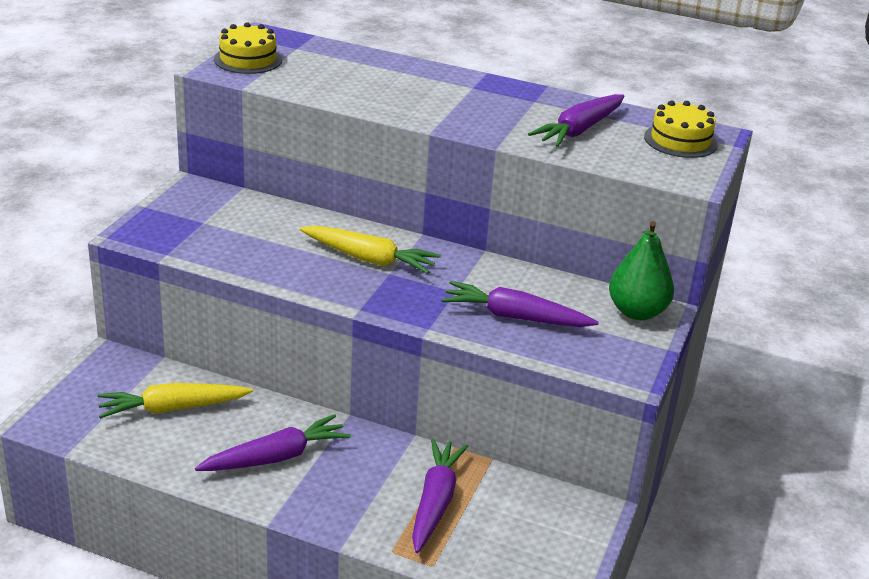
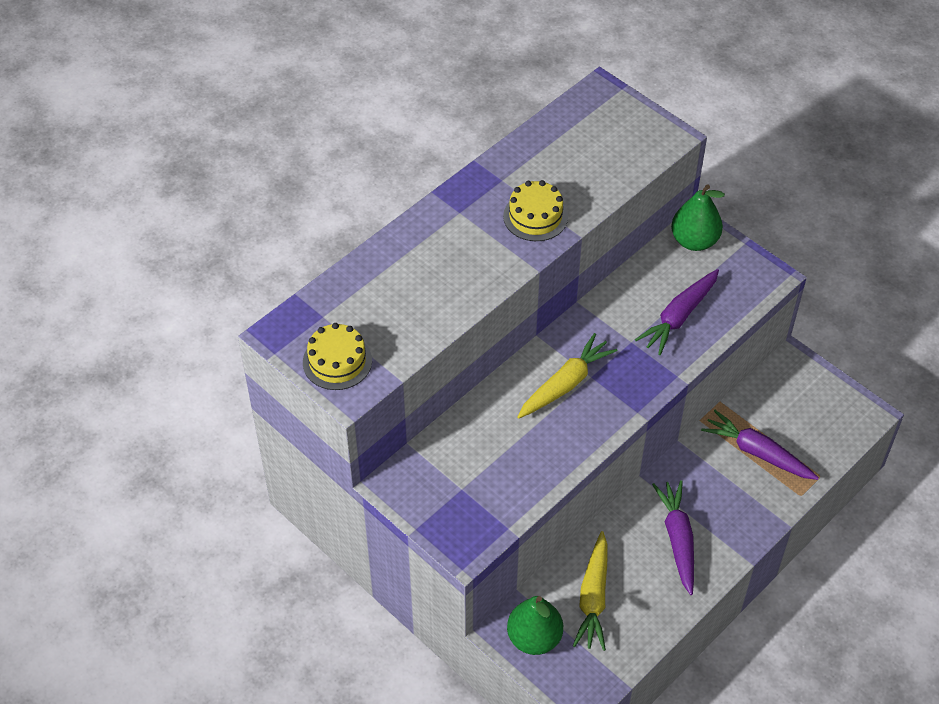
camera: 65 degrees left, 20 degrees up
(108, 378) = (534, 638): none -> green pear
(579, 130) = (566, 171): purple carrot -> none
(680, 140) = (604, 116): yellow cake -> yellow cake (535, 216)

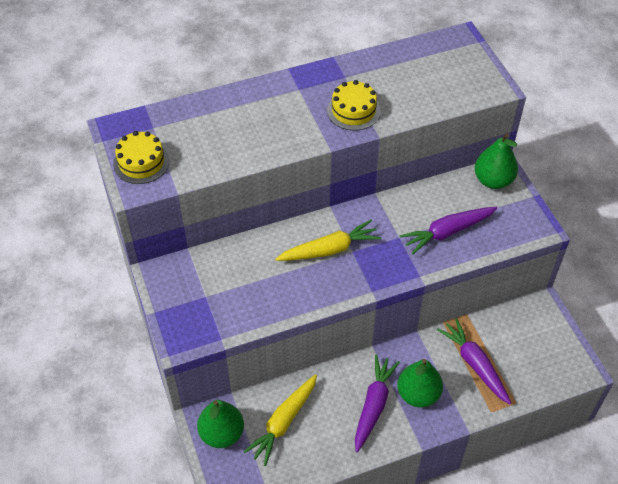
camera: 25 degrees right, 0 degrees up
(717, 508) = (418, 394): none -> green pear

